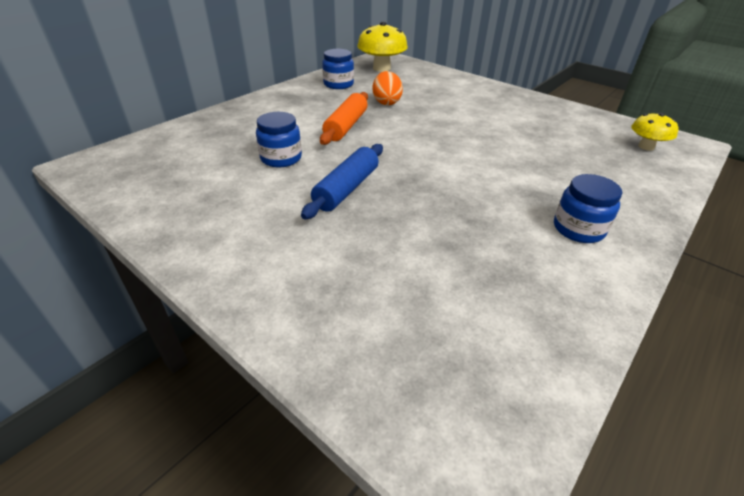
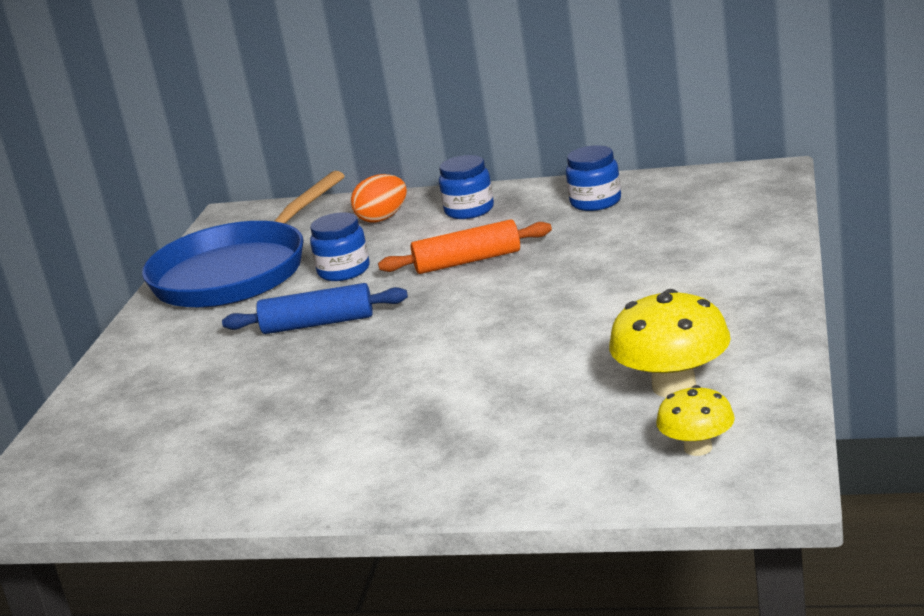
camera: 65 degrees right, 15 degrees down
(193, 191) = (237, 272): none -> blue pan
(381, 68) = (710, 194): yellow mushroom -> yellow mushroom (674, 386)
(386, 102) = (579, 248): orange egg -> orange egg (382, 218)
(578, 229) = (371, 458): blue jar -> blue jar (469, 210)

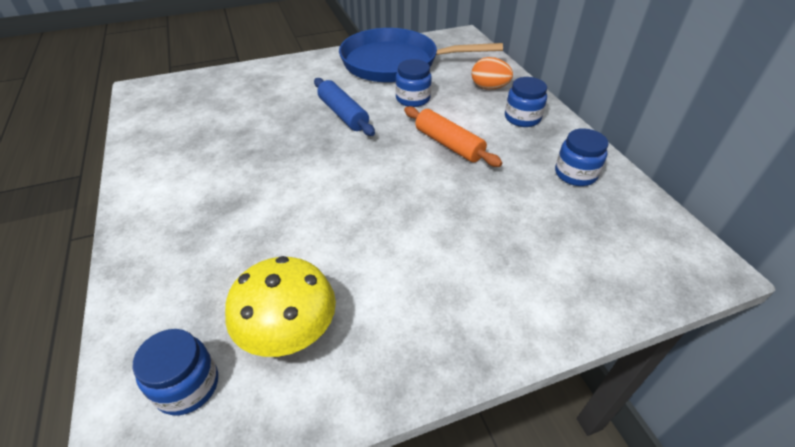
camera: 55 degrees right, 20 degrees up
(698, 448) = (187, 386): yellow mushroom -> blue jar

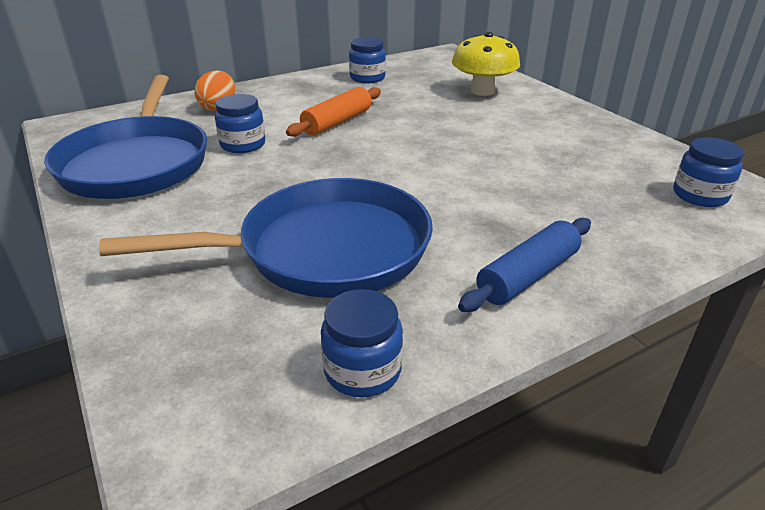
camera: 100 degrees left, 10 degrees down
(252, 126) = (324, 250): none -> blue pan
(289, 331) = (615, 165): yellow mushroom -> yellow mushroom (482, 91)
(343, 114) = (283, 184): blue rolling pin -> blue rolling pin (528, 276)
(522, 118) = (283, 93): blue jar -> blue jar (362, 370)

